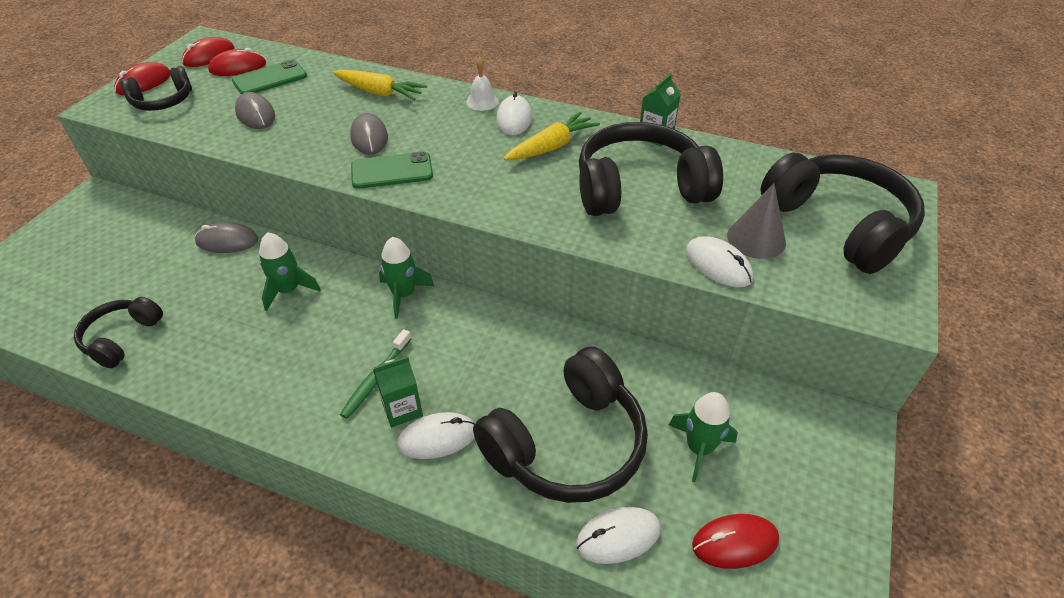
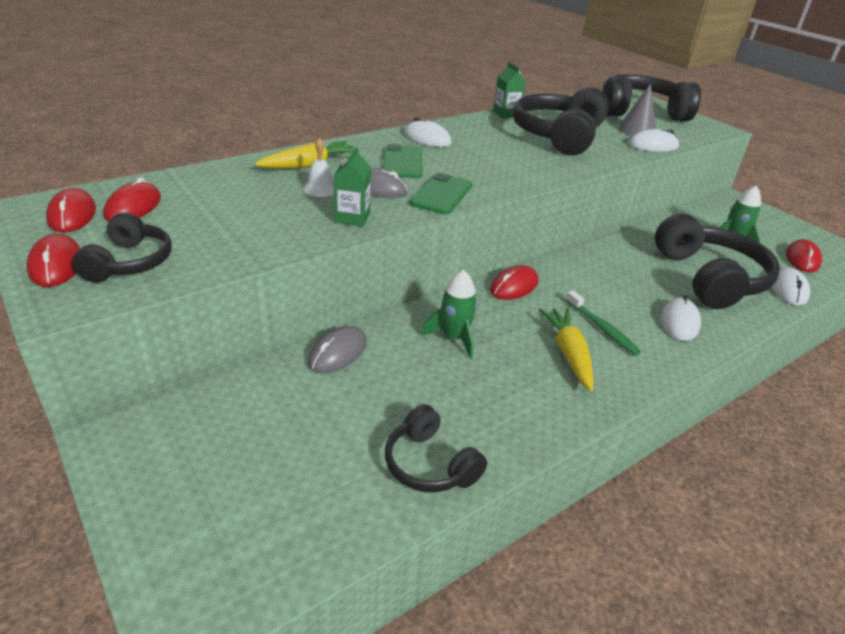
camera: 60 degrees left, 10 degrees down
(255, 114) = (253, 222): grey mouse -> none
(270, 78) = (191, 199): green phone -> green phone (402, 162)
(402, 409) = (642, 327): green carton -> green carton (352, 218)
(403, 294) = (514, 286): green rocket -> red mouse
(482, 102) = (387, 139): white bell -> white bell (320, 189)
(551, 147) = (480, 140): yellow carrot -> yellow carrot (568, 354)

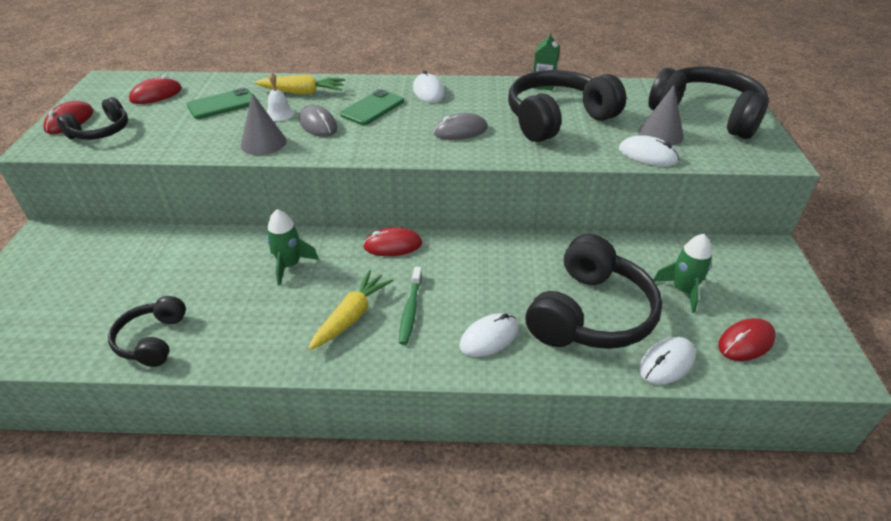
camera: 40 degrees right, 5 degrees up
(72, 215) = (121, 91): red mouse -> none
(338, 353) = (206, 241): grey mouse -> grey mouse (460, 131)
(352, 218) = (263, 143): green carton -> grey cone
(441, 194) = (356, 144): green phone -> green phone (222, 104)

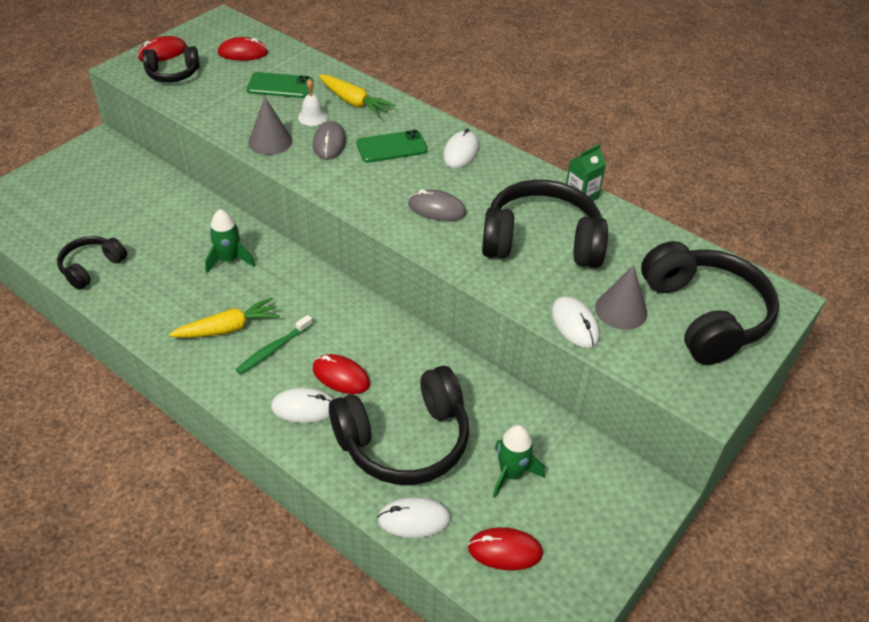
camera: 35 degrees right, 5 degrees up
(393, 245) = (320, 286): red mouse -> red mouse (341, 376)

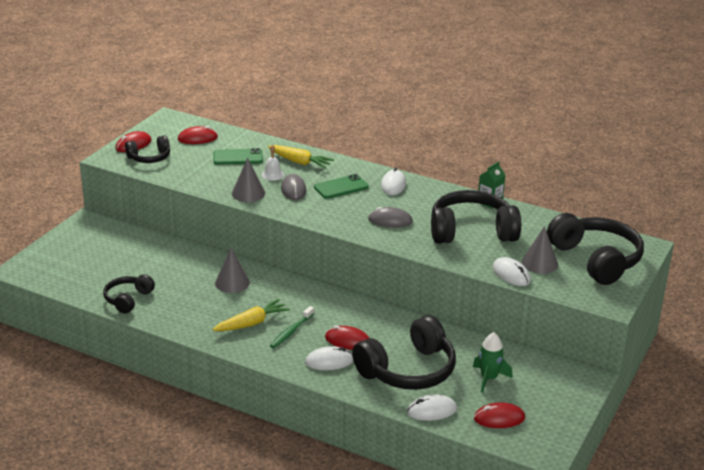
camera: 10 degrees left, 15 degrees down
(229, 260) = (232, 282): green rocket -> grey cone

